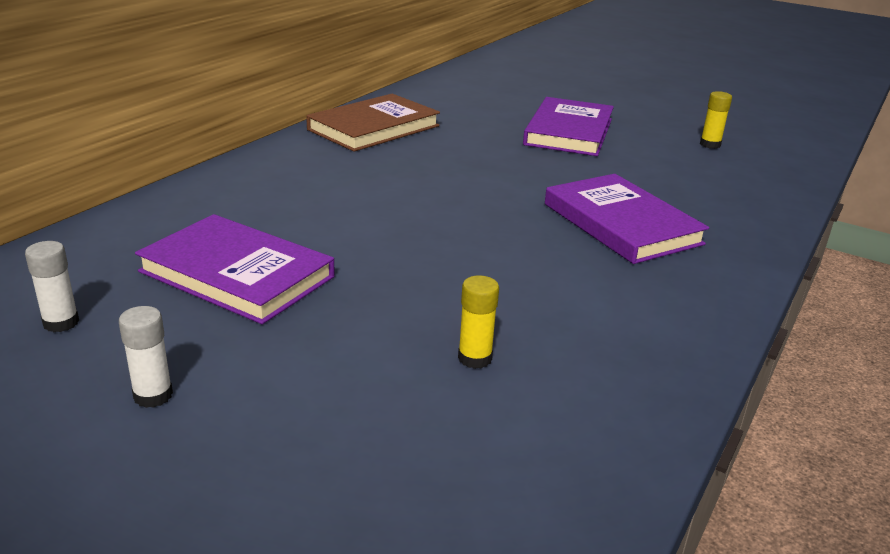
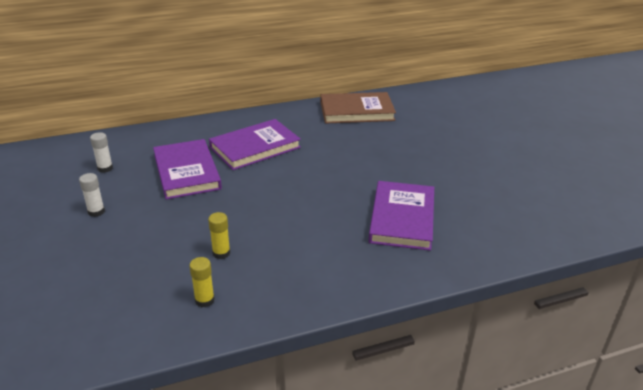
camera: 40 degrees right, 5 degrees up
(568, 132) = (470, 149): purple book -> purple book (255, 147)
(710, 144) = (557, 189): yellow glue stick -> yellow glue stick (204, 300)

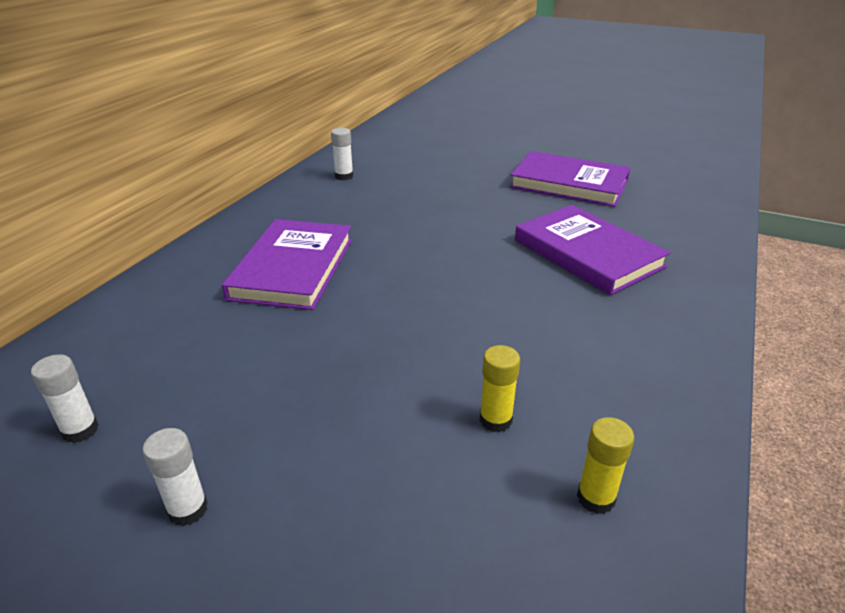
camera: 45 degrees left, 0 degrees up
(187, 172) = (248, 350): purple book -> purple book (569, 183)
(356, 111) = (344, 176): brown book -> white glue stick

